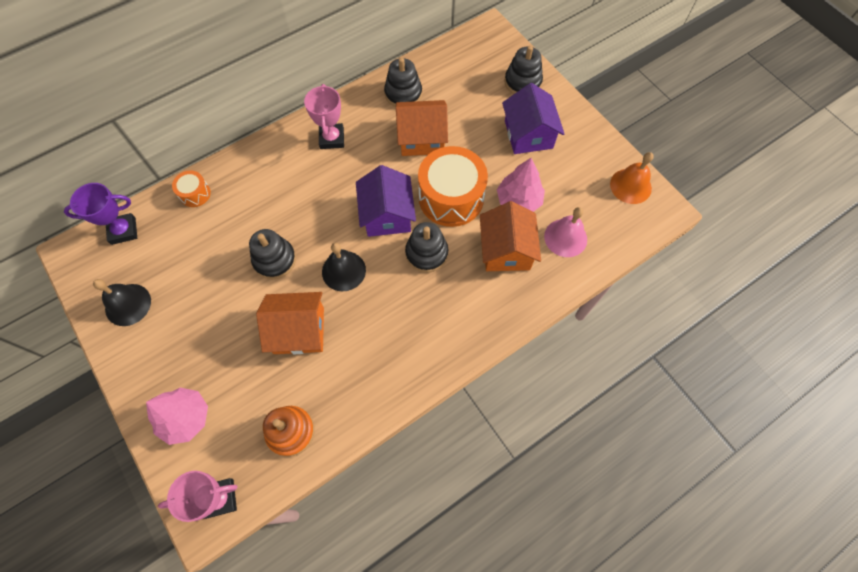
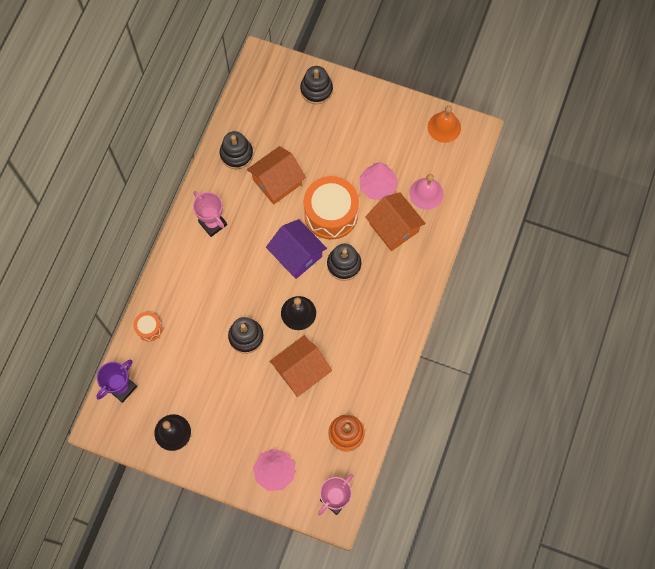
camera: 35 degrees left, 5 degrees up
(528, 134) = (349, 130): purple house -> none

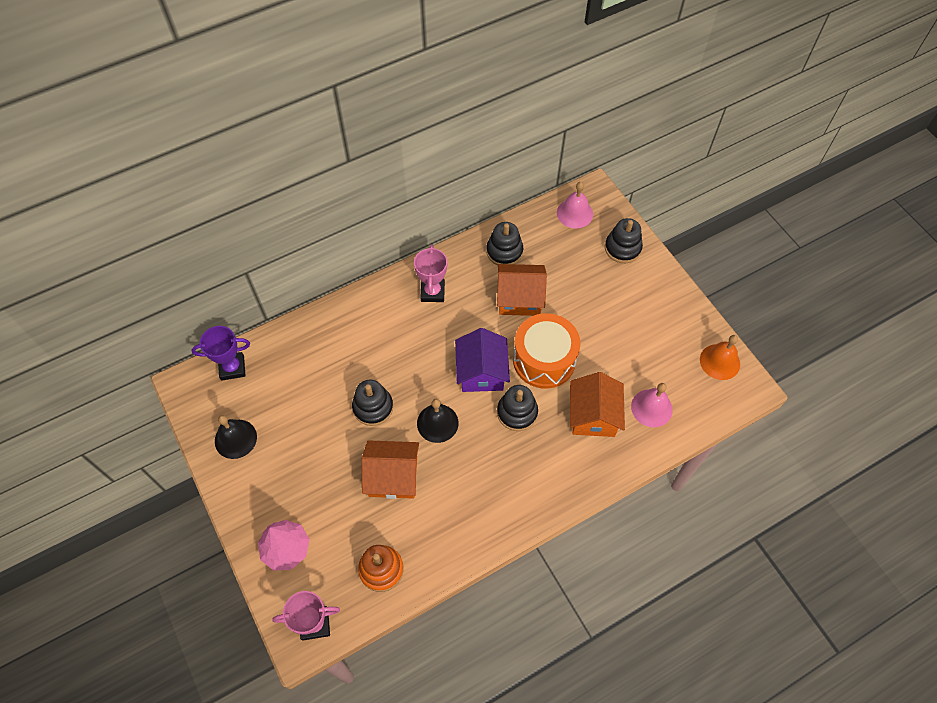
camera: 40 degrees right, 10 degrees down
(149, 328) = (300, 337): orange drum -> none
(261, 86) = (574, 213): none -> pink bell
(377, 186) = (609, 368): pink tree -> none

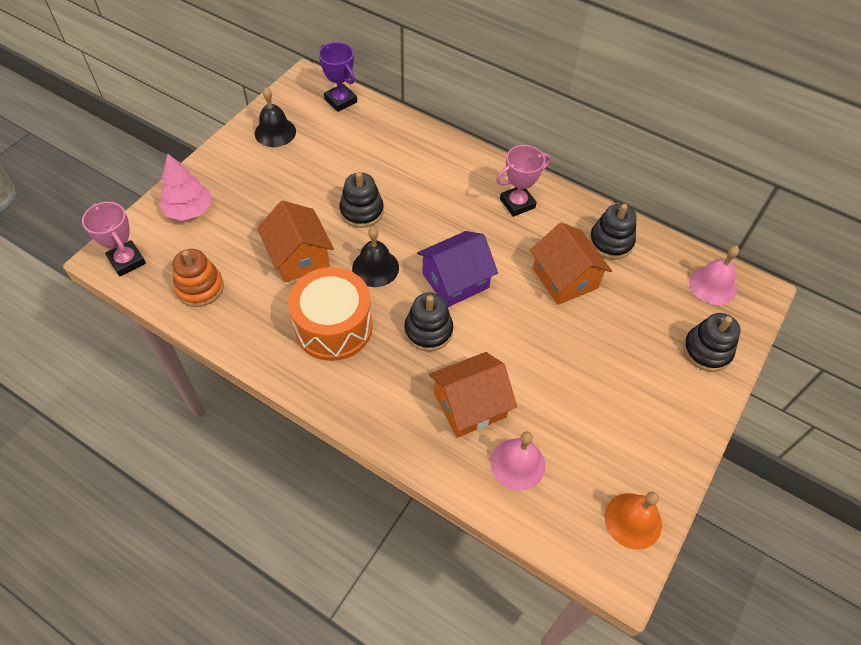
camera: 60 degrees right, 5 degrees down
(544, 360) = (507, 330): orange drum -> orange drum (333, 327)

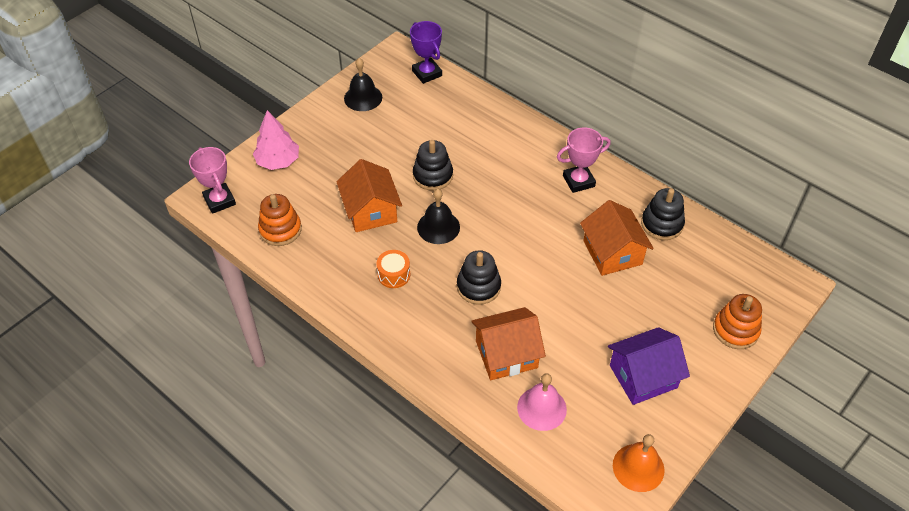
camera: 10 degrees right, 5 degrees down
(333, 327) = (394, 275): orange drum -> orange drum, size x0.47
(455, 280) = (510, 245): purple house -> purple house (643, 376)
(707, 350) = (735, 330): black stacking toy -> orange stacking toy
(712, 285) = (753, 272): pink bell -> none

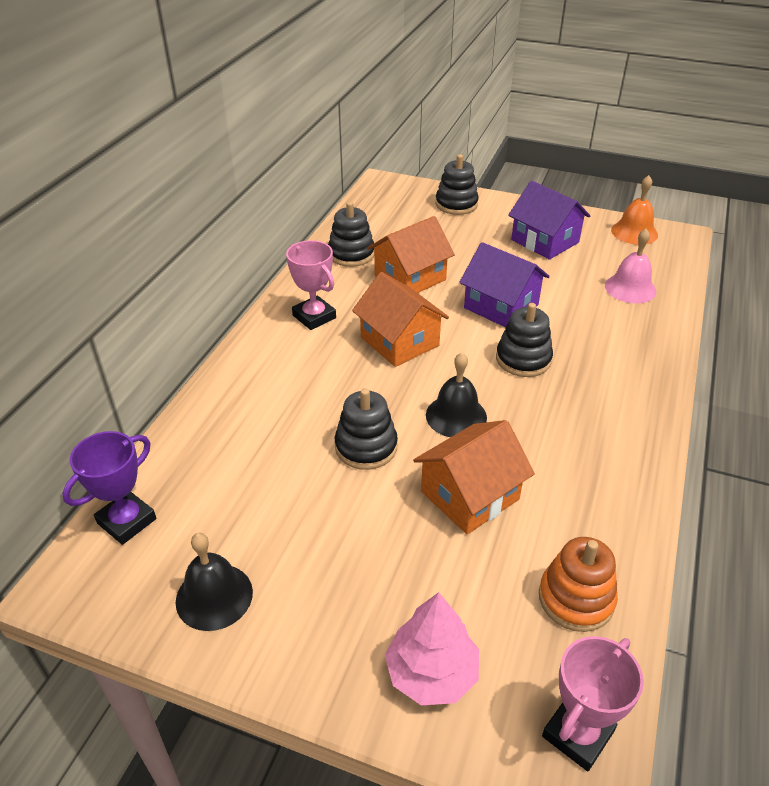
camera: 110 degrees left, 10 degrees down
(394, 275) = (560, 436): orange drum -> none
(506, 354) = (592, 321): orange house -> orange house (399, 341)
(550, 299) = (501, 306): none -> purple house
(735, 330) = (456, 204): orange stacking toy -> black stacking toy

